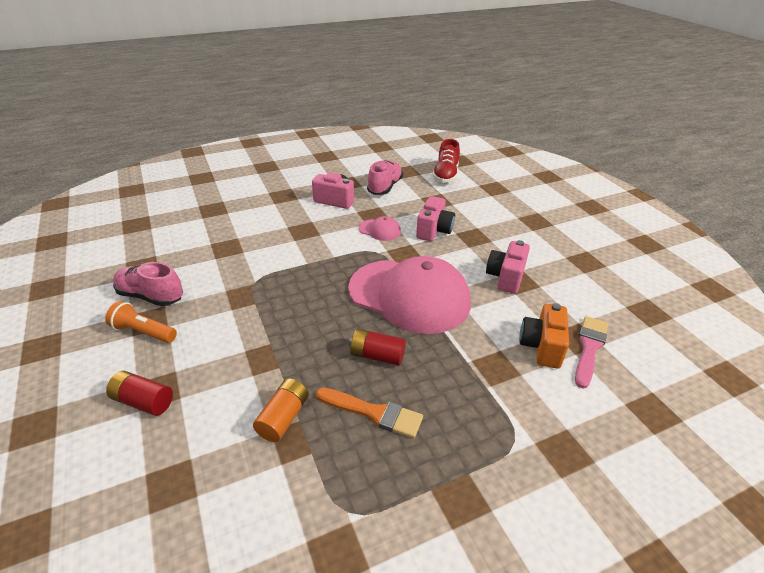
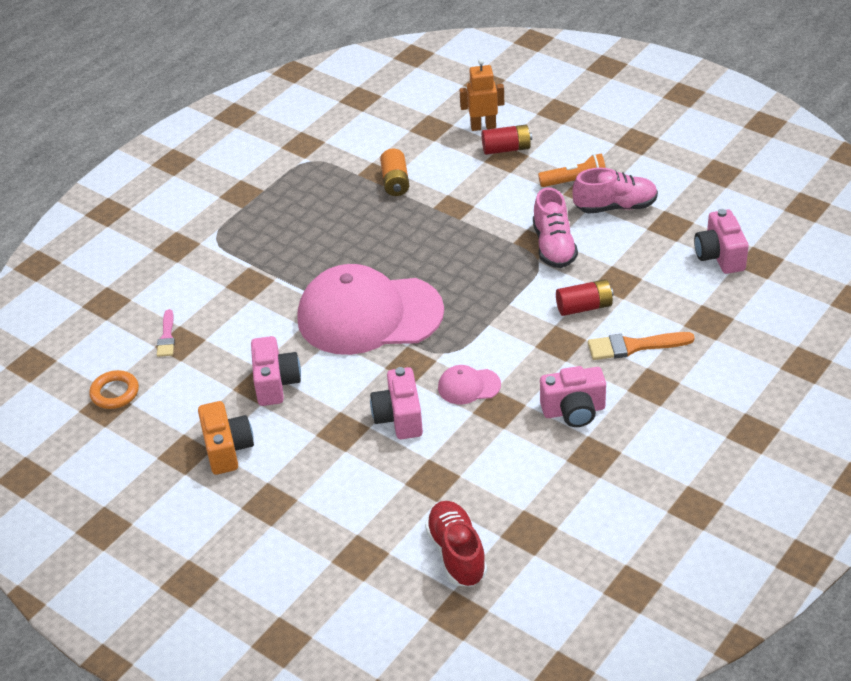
camera: 155 degrees right, 5 degrees up
(123, 449) = (483, 126): none -> orange robot
(149, 236) = (719, 256): none -> pink camera
(374, 413) = (331, 211): orange brush -> orange brush (634, 346)
(377, 355) = (359, 249): red battery -> red battery (584, 307)
(385, 187) = (529, 473): pink shoe -> pink shoe (554, 246)
(541, 347) = (213, 319): orange camera -> orange camera (227, 449)
(589, 348) = (167, 337): pink brush -> pink brush, size x0.64
(640, 319) = (115, 393): none -> orange ring

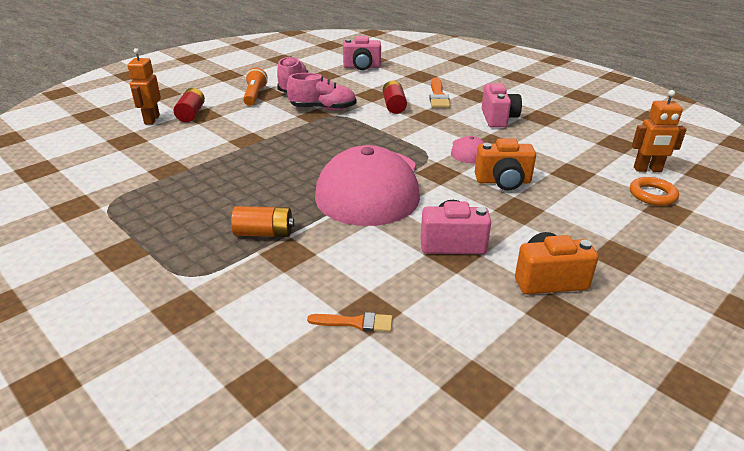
camera: 85 degrees left, 10 degrees down
(115, 393) = (451, 376): orange ring -> orange ring (652, 195)
(167, 337) = (355, 323): pink brush -> orange brush
(395, 182) = (189, 161): orange battery -> orange battery (264, 233)
(399, 417) = (503, 182): pink camera -> orange camera
(456, 553) = (647, 169): red shoe -> orange robot

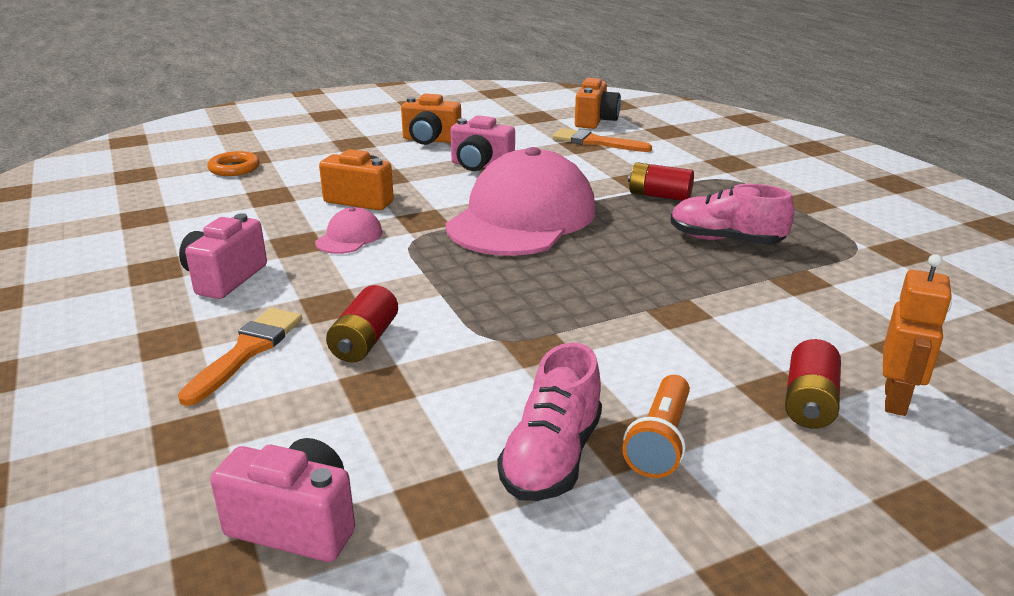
camera: 160 degrees left, 5 degrees down
(264, 233) = (659, 196): orange battery -> red battery
(323, 109) = (512, 361): pink shoe -> pink shoe (725, 240)
(355, 323) = (595, 142): orange brush -> orange brush, size x1.57
(379, 393) = (595, 121): none -> orange camera
(647, 169) = (183, 186): orange robot -> none

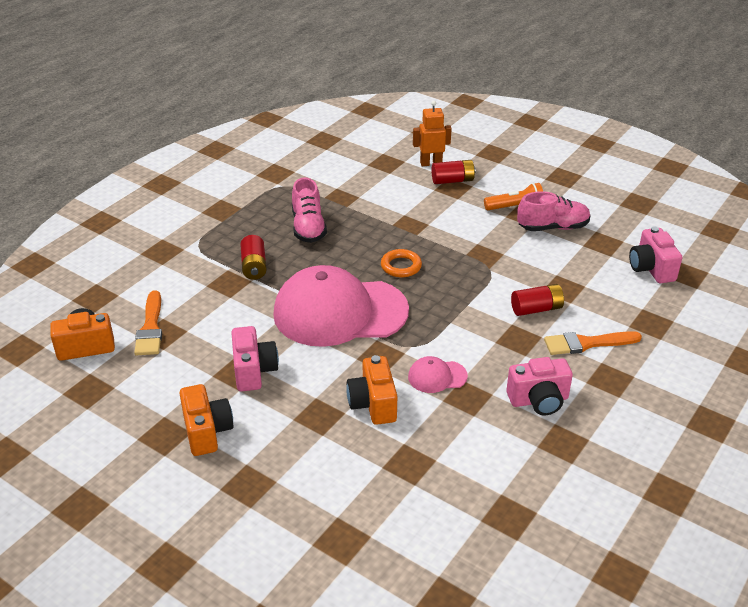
camera: 120 degrees left, 10 degrees up
(234, 168) = (374, 532): orange ring -> orange ring (401, 266)

